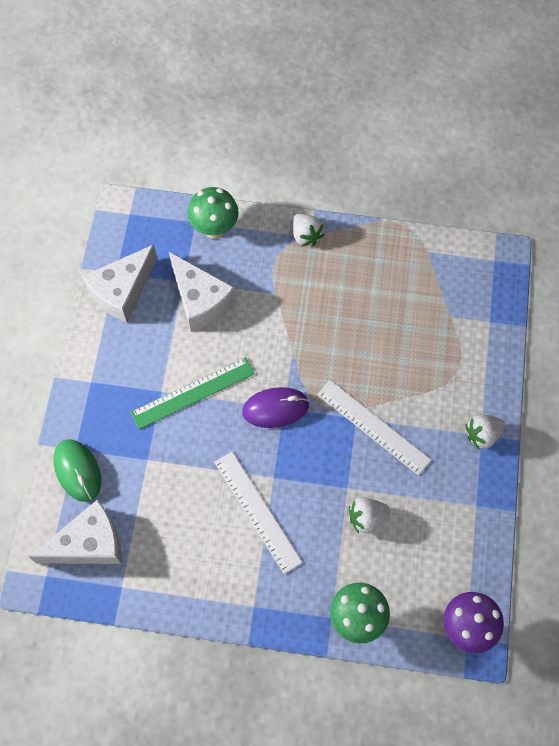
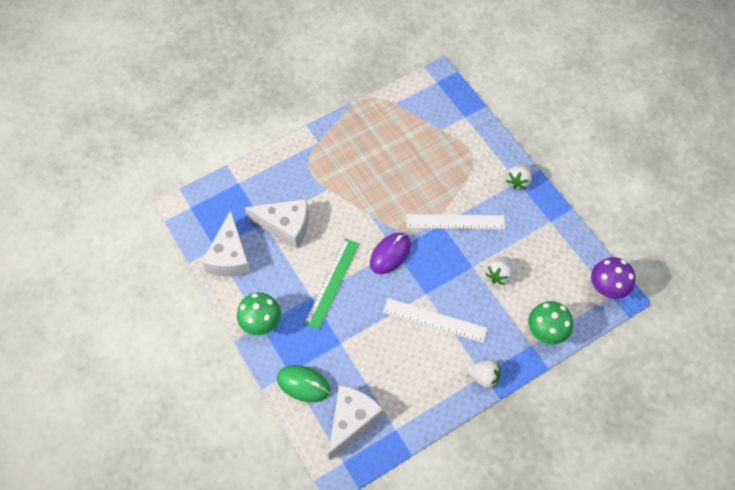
camera: 40 degrees left, 5 degrees down
(215, 229) = (255, 178): green mushroom -> green mushroom (262, 324)
(306, 235) = (315, 143): white strawberry -> white strawberry (483, 377)

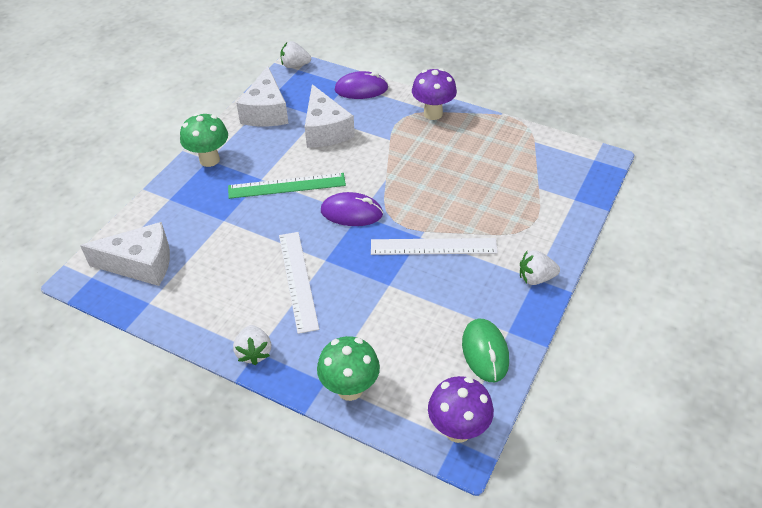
camera: 60 degrees right, 15 degrees down
(230, 256) = (266, 111): white cheese -> white cheese turned 60 degrees counterclockwise
(253, 176) = (361, 89): none -> purple mouse
(303, 384) = (162, 213): green mouse -> green mouse (485, 352)
(319, 145) = (433, 113): none -> purple mushroom
(455, 221) = (433, 246): white ruler -> white ruler turned 60 degrees counterclockwise
(498, 274) = (396, 312): white strawberry -> white strawberry (295, 65)

